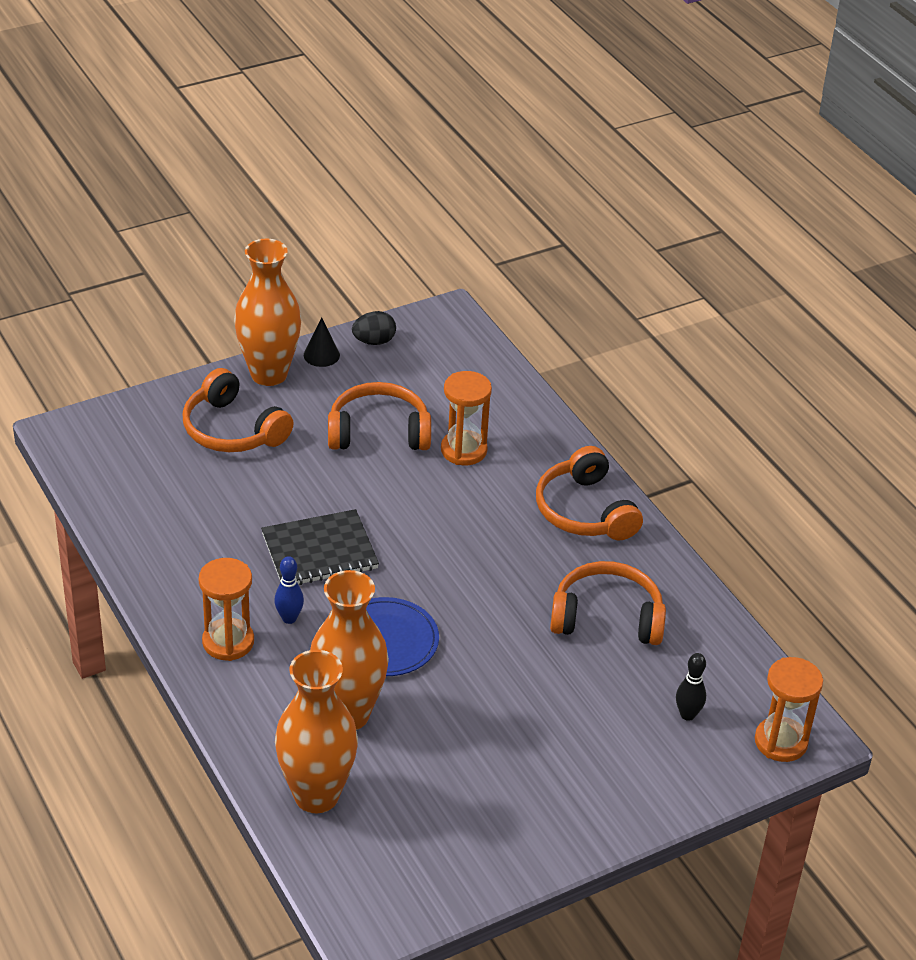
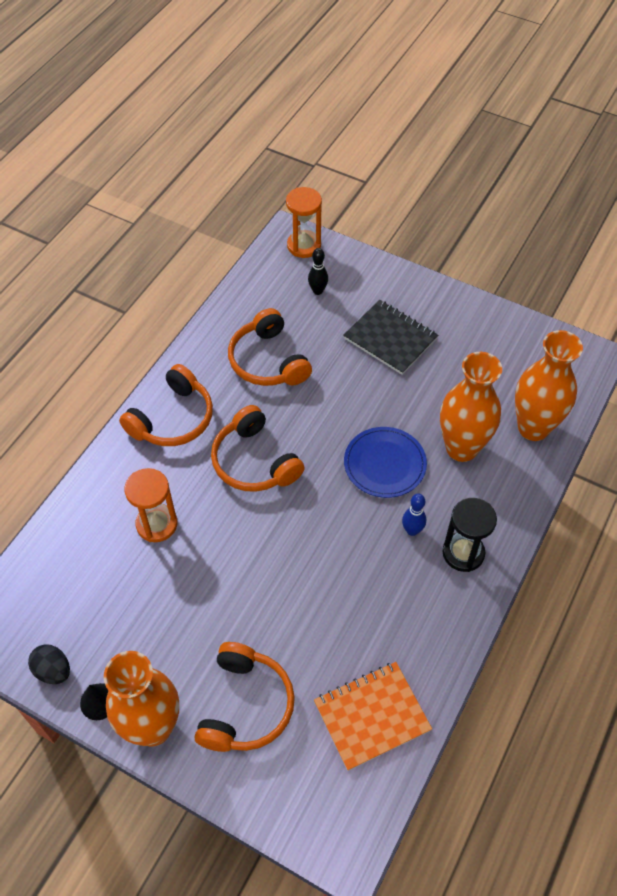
camera: 120 degrees left, 15 degrees up
(144, 496) = (372, 716): none -> orange notebook
(228, 642) = (463, 553): orange hourglass -> black hourglass
(319, 551) = (335, 552): black notebook -> black notebook (390, 339)
(378, 432) = (174, 594): orange headphones -> orange headphones (254, 461)

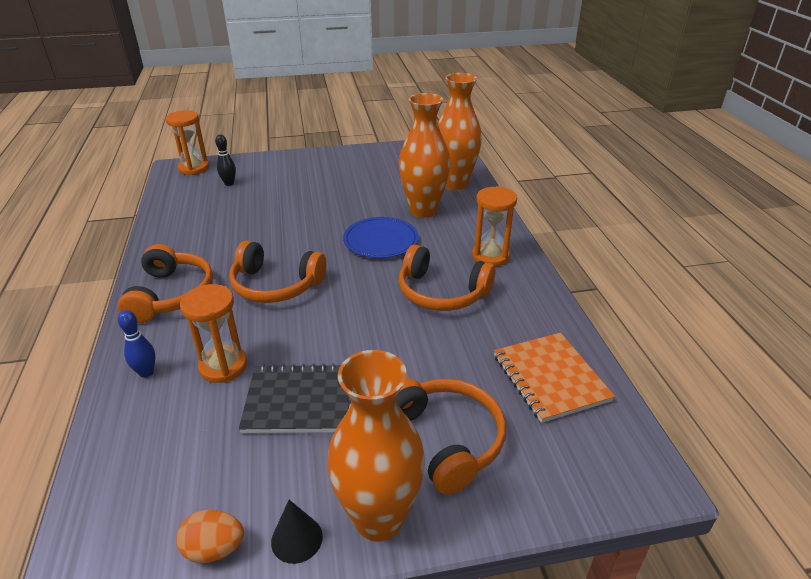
camera: 40 degrees left, 20 degrees down
(53, 670) = (214, 549): black egg -> orange egg
(268, 361) = (226, 229): orange headphones -> orange headphones (441, 292)
(372, 716) = (550, 378): orange notebook -> orange notebook turned 45 degrees counterclockwise
(390, 339) = (311, 184): black notebook -> black notebook (299, 401)
(412, 530) = (442, 262): blue bowling pin -> blue bowling pin (146, 372)
(463, 553) = (490, 256): black hourglass -> orange hourglass

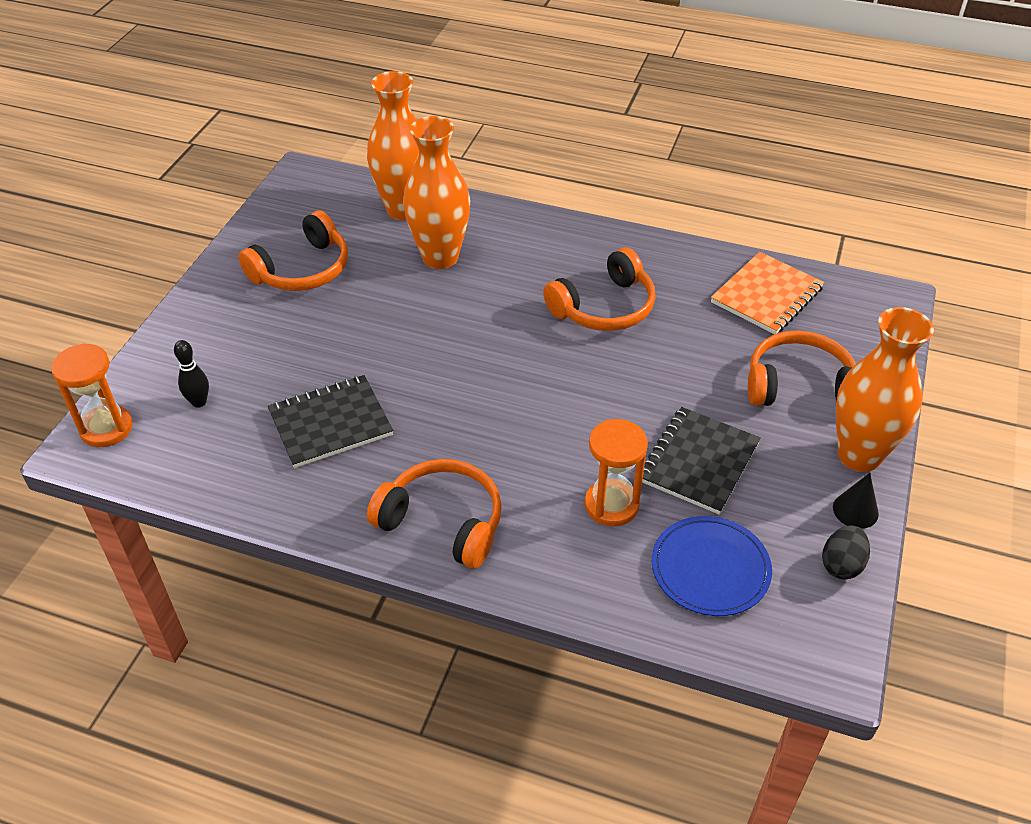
camera: 60 degrees left, 10 degrees up
(146, 372) = (581, 571): blue bowling pin -> none
(214, 549) = (841, 565): orange egg -> black egg
(237, 226) = (330, 423): none -> black notebook
(275, 285) = (495, 425): orange headphones -> orange headphones (302, 269)
(381, 240) = (473, 313): blue plate -> blue plate (710, 568)
(490, 256) = (570, 249): orange hourglass -> none
(550, 378) = (766, 295): orange notebook -> orange notebook turned 60 degrees counterclockwise

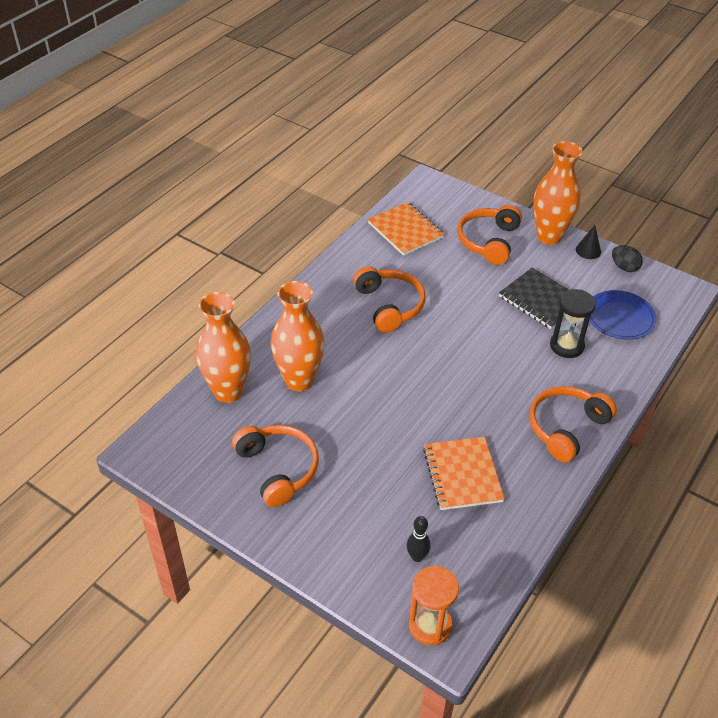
camera: 75 degrees left, 0 degrees up
(330, 423) = (462, 474): black notebook -> orange notebook
(611, 505) = (566, 346): orange hourglass -> black hourglass

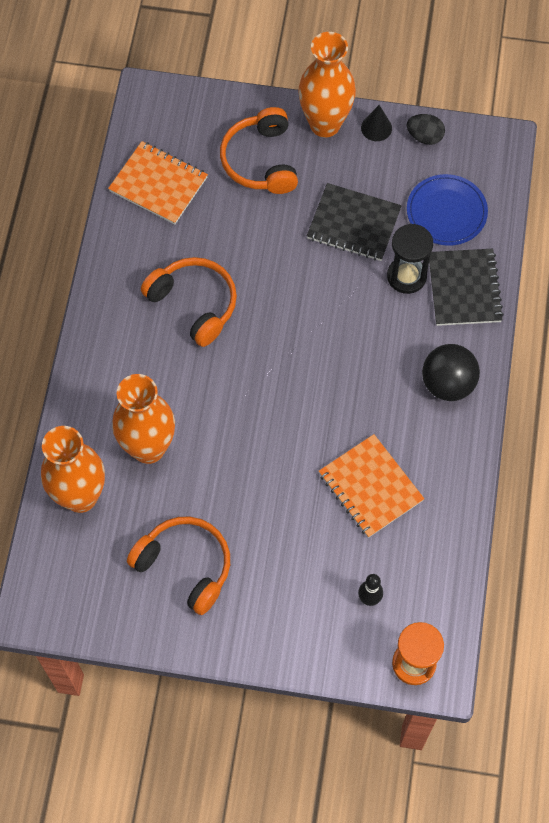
camera: 25 degrees left, 20 degrees up
(566, 428) = (447, 384): orange headphones -> black ball
(611, 370) = (464, 288): none -> black notebook

